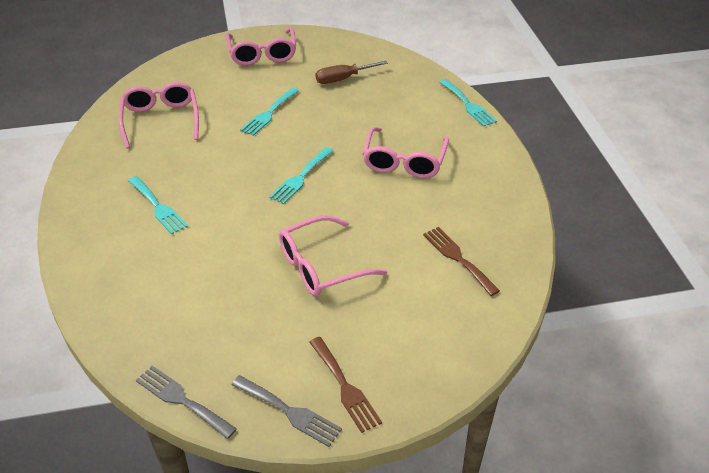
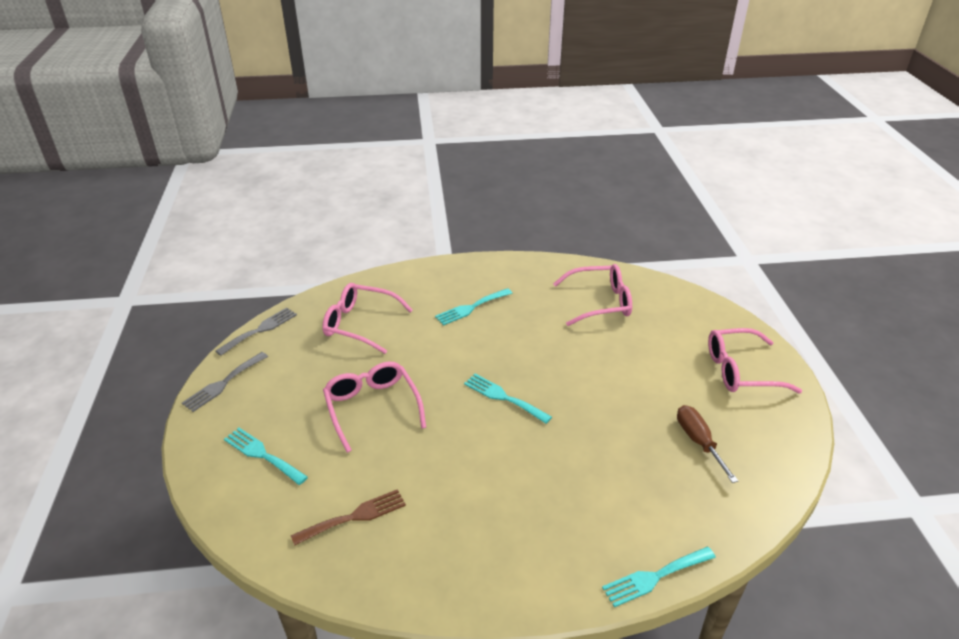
camera: 95 degrees right, 5 degrees down
(269, 113) = (616, 375): turquoise fork -> turquoise fork (262, 454)
(345, 387) = (231, 416): brown fork -> none
(404, 161) = (525, 487): pink glasses -> pink glasses (360, 324)

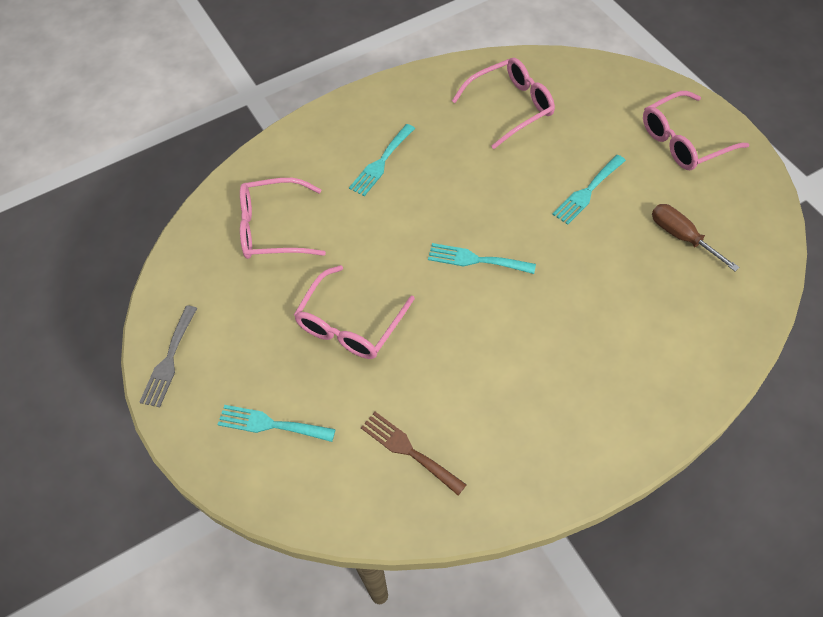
camera: 20 degrees left, 20 degrees up
(260, 330) = (164, 278): grey fork -> none
(354, 516) = (408, 450): brown fork -> brown fork turned 90 degrees counterclockwise
(372, 407) = (350, 324): pink glasses -> pink glasses turned 105 degrees counterclockwise
(654, 577) = (709, 392): turquoise fork -> turquoise fork (587, 192)

